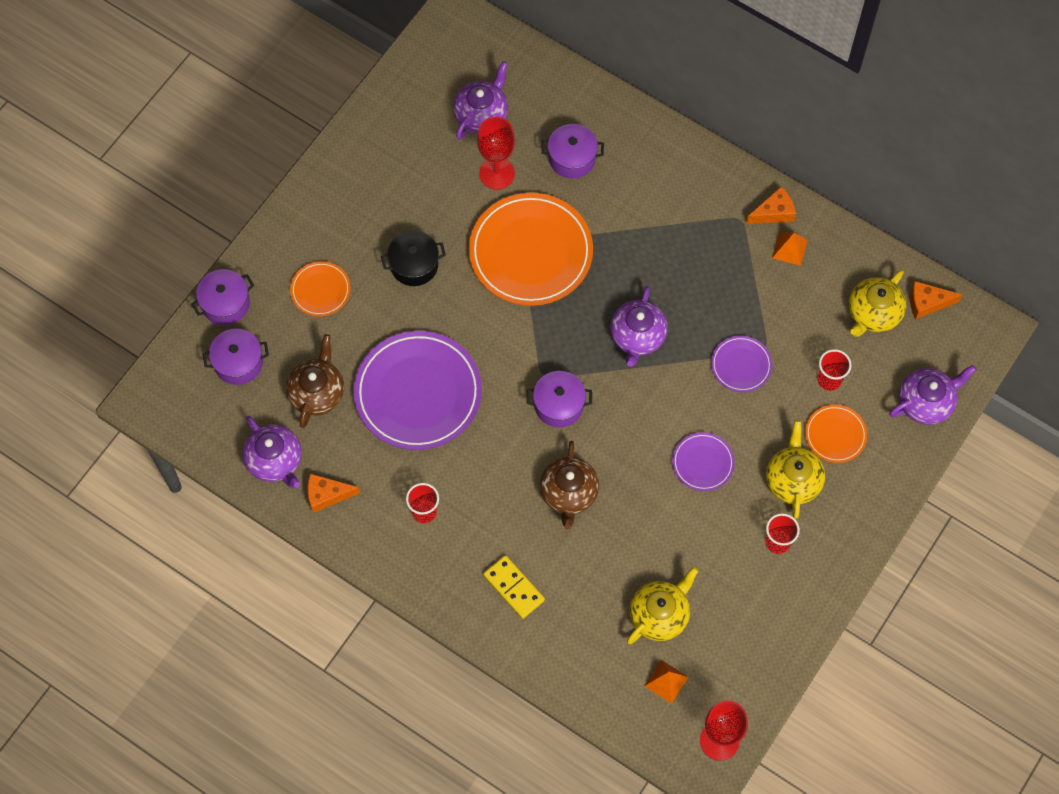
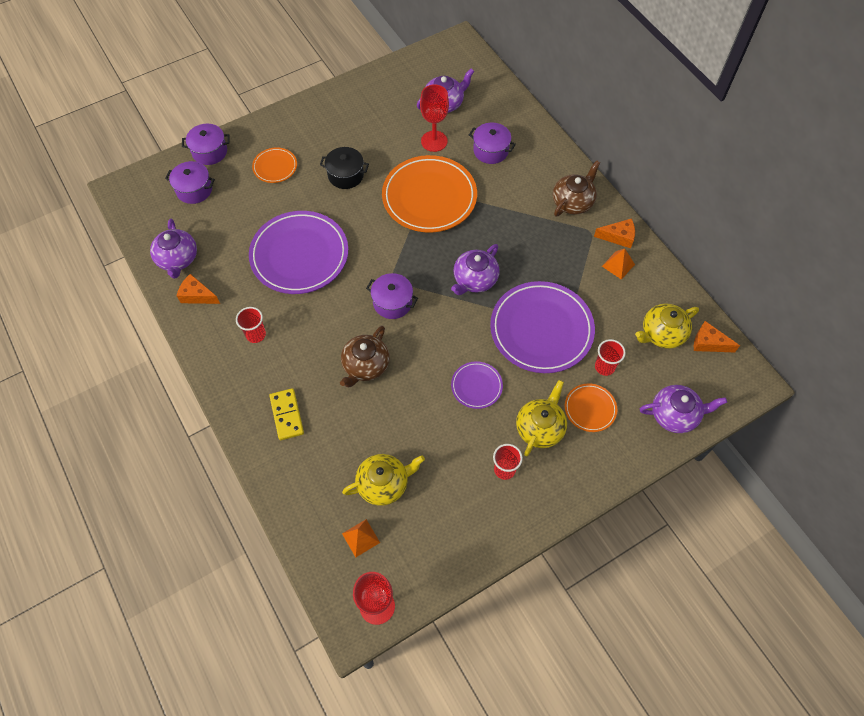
camera: 25 degrees right, 5 degrees down
(317, 392) = (233, 227): brown teapot -> brown teapot (573, 202)
(741, 365) = (541, 329): purple plate -> purple plate, size x2.08

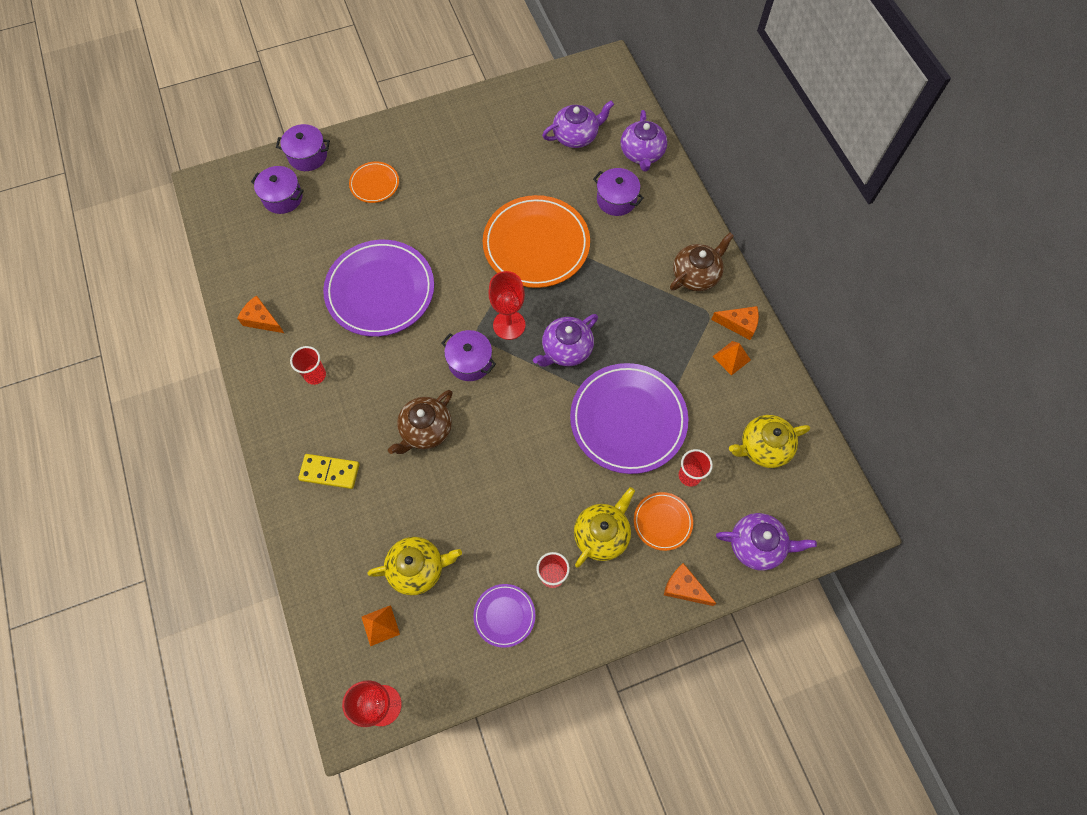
camera: 10 degrees right, 5 degrees up
(177, 259) = (249, 275): purple teapot -> purple teapot (642, 153)
(287, 415) = (329, 472): yellow domino -> yellow domino turned 75 degrees counterclockwise
(346, 175) = (449, 205): black pot -> none
(434, 141) = (555, 179): red goblet -> red goblet (509, 325)
(476, 386) = (542, 474): purple plate -> purple plate (504, 615)
(708, 343) = (814, 467): orange cheese -> orange cheese (684, 588)

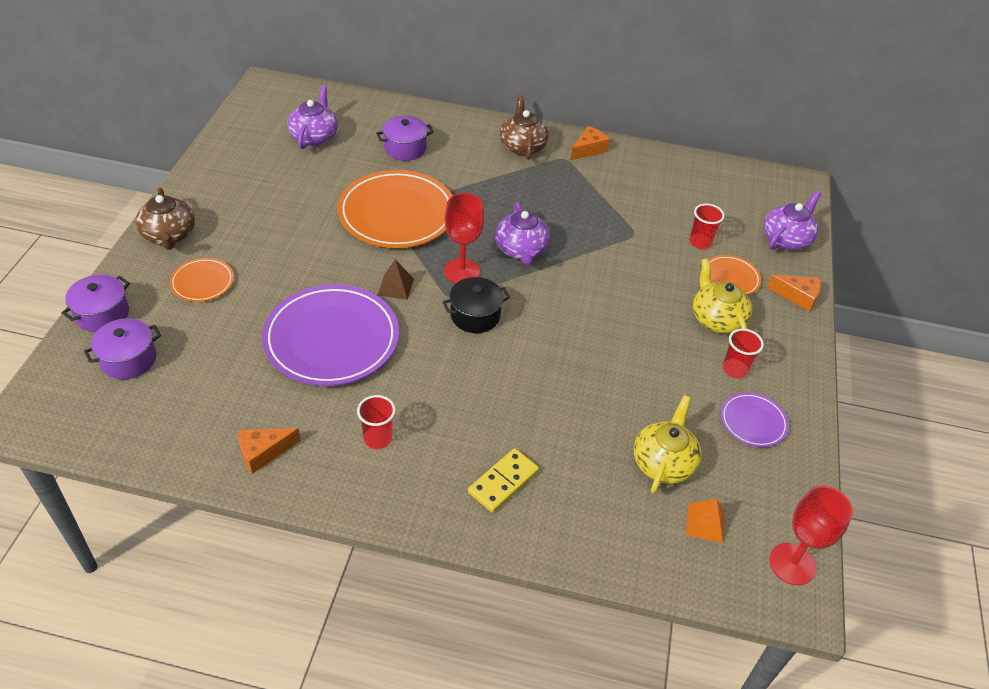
camera: 60 degrees left, 20 degrees down
(425, 430) = (519, 383): brown teapot -> brown teapot (169, 235)
(459, 294) = (395, 286): none -> brown pyramid
(470, 362) = (475, 315): purple pot -> black pot
(628, 420) = (621, 249): purple plate -> none
(642, 153) = (377, 113): purple teapot -> none
(684, 588) = (797, 296): orange cheese -> orange cheese turned 135 degrees counterclockwise
(731, 358) = (614, 168): orange pyramid -> none
(763, 447) = (705, 193): yellow teapot -> none

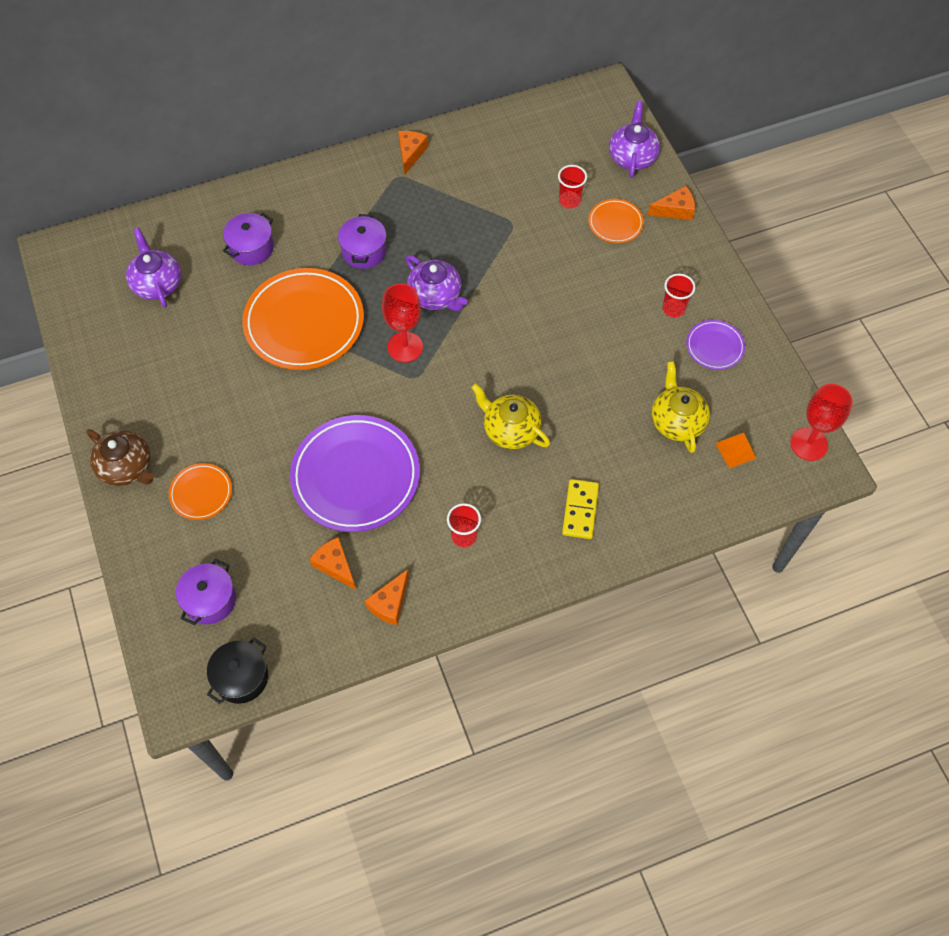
camera: 30 degrees left, 15 degrees up
(102, 314) = (146, 576): purple pot -> purple pot (364, 251)
(249, 395) = (335, 565): none -> orange cheese
(395, 286) = (364, 395): brown pyramid -> none
(475, 315) = (449, 382): black pot -> black pot (241, 677)
(522, 146) = (352, 183): brown teapot -> none
(716, 319) = (631, 269): yellow teapot -> yellow teapot (510, 429)

